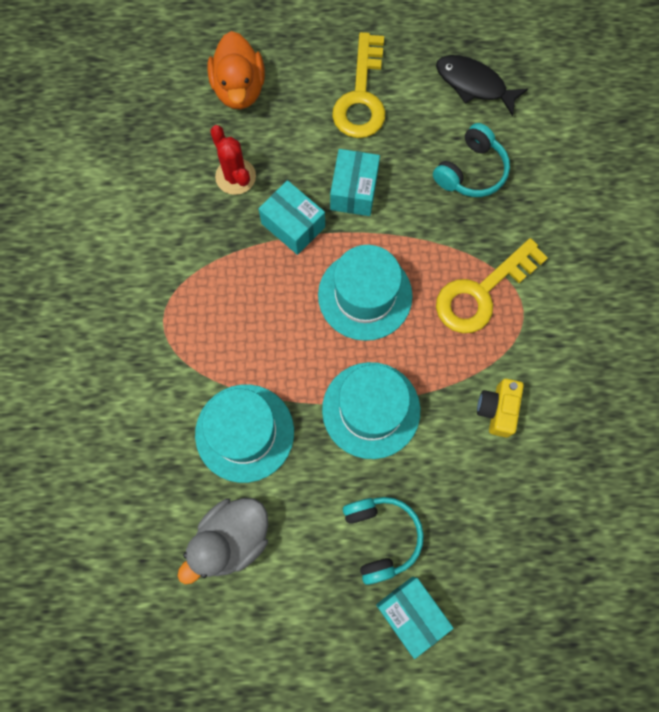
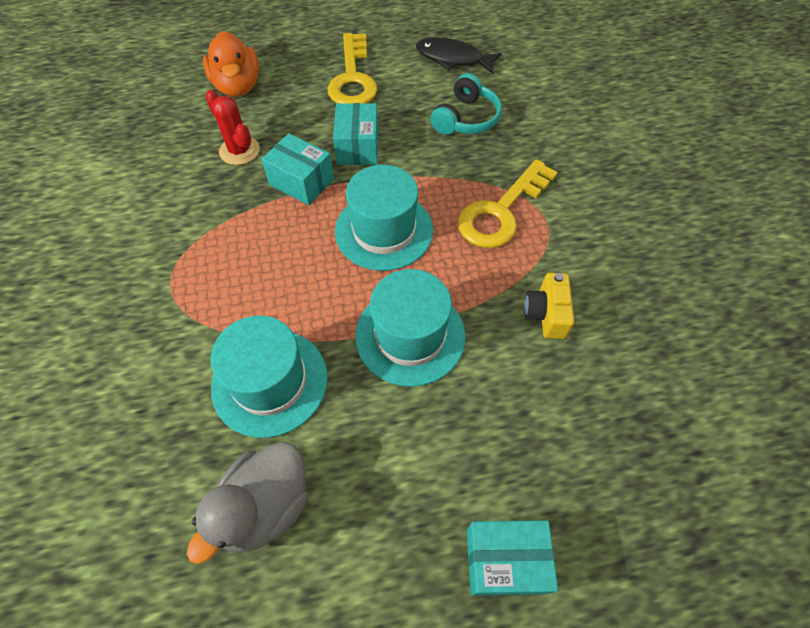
camera: 10 degrees left, 15 degrees down
(381, 537) = (448, 471): turquoise headphones -> none
(411, 614) = (505, 561): turquoise box -> turquoise box turned 45 degrees counterclockwise

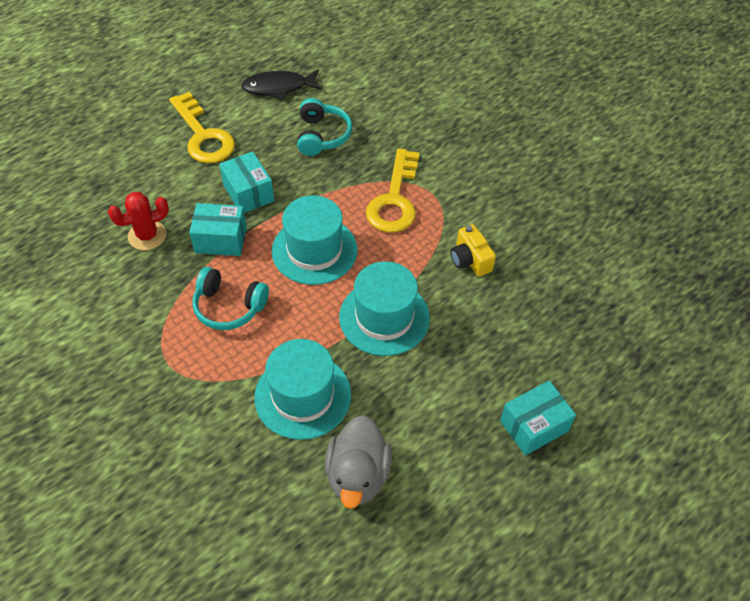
camera: 30 degrees left, 5 degrees down
(238, 86) = (102, 180): orange duck -> none
(239, 151) = (147, 235): red cactus -> red cactus turned 45 degrees counterclockwise
(263, 251) = (229, 306): none -> turquoise headphones

